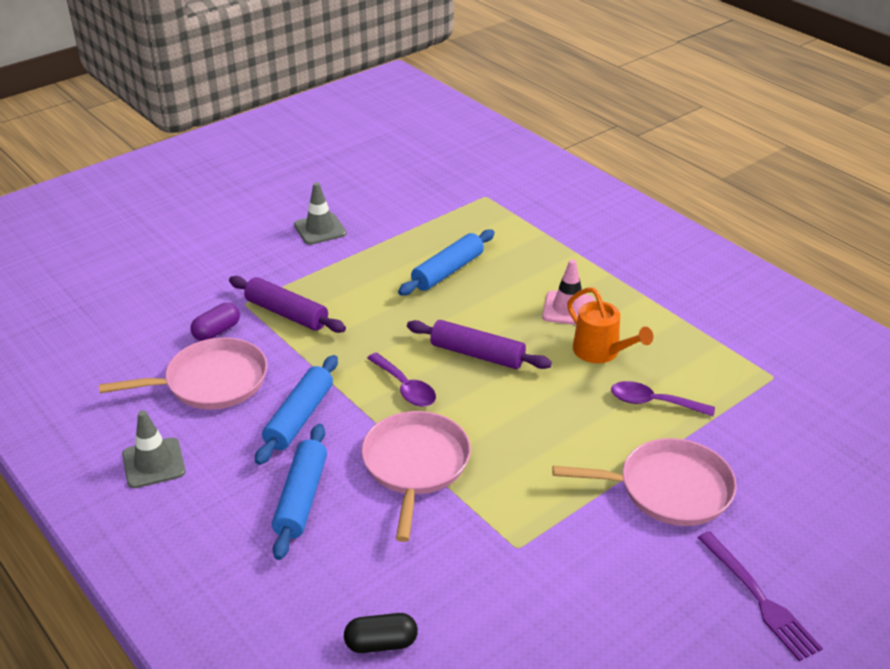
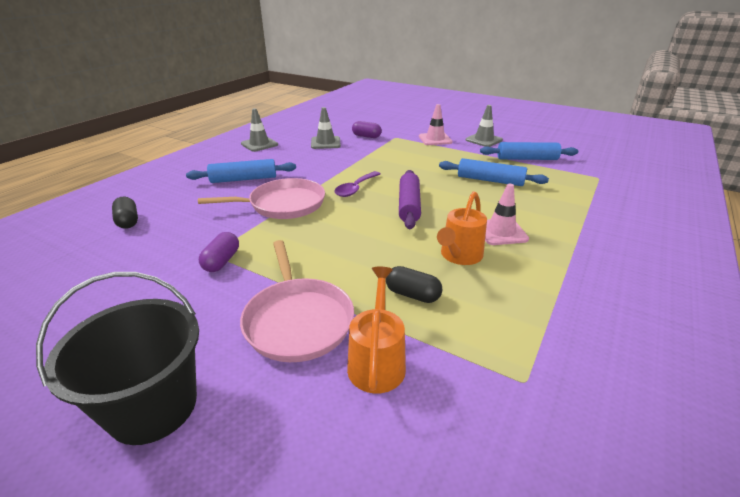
camera: 70 degrees right, 5 degrees down
(211, 382) = (325, 143): pink pan -> grey traffic cone
(284, 269) = (435, 139): none -> pink traffic cone
(287, 313) = (396, 147): purple rolling pin -> none
(299, 417) = (309, 166): blue rolling pin -> blue rolling pin (527, 159)
(539, 539) = (222, 261): none -> purple capsule
(653, 402) = (412, 294): purple spoon -> black capsule
(735, 448) = (377, 361): none -> orange watering can
(759, 598) = (153, 406): purple fork -> black bucket

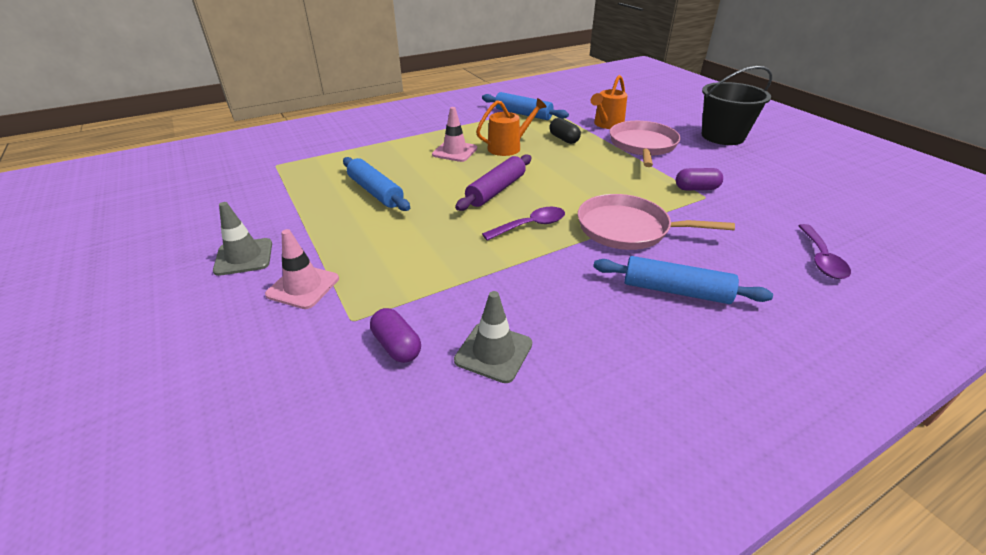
camera: 150 degrees left, 5 degrees up
(128, 221) = (821, 259): black capsule -> purple spoon
(222, 261) = (696, 188): purple capsule -> purple capsule turned 45 degrees clockwise
(259, 144) = (636, 405): grey traffic cone -> none
(527, 159) = (277, 205): blue rolling pin -> blue rolling pin (523, 114)

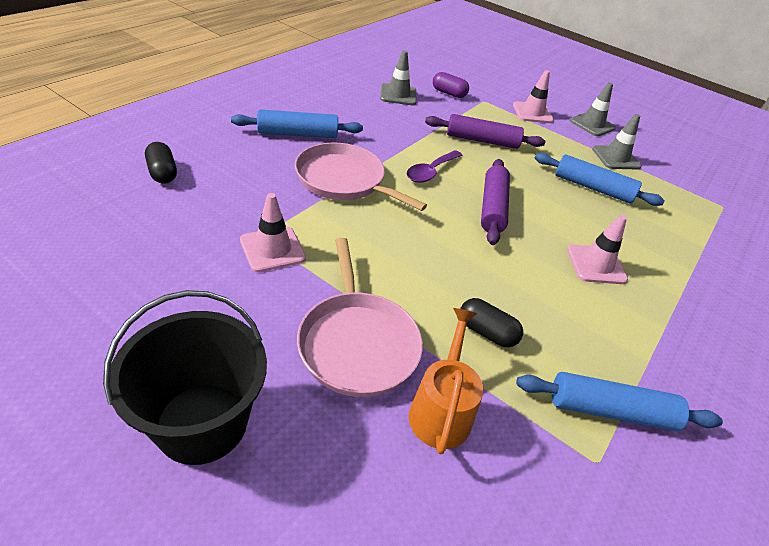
camera: 150 degrees right, 5 degrees up
(296, 213) = (616, 158): none -> grey traffic cone
(434, 253) = (482, 140): none -> purple rolling pin
(508, 147) = (544, 290): orange watering can -> none
(628, 229) = (344, 180): pink pan -> pink pan turned 135 degrees counterclockwise
(696, 188) = (272, 249): purple capsule -> pink traffic cone
(821, 259) = (162, 173): purple spoon -> black capsule

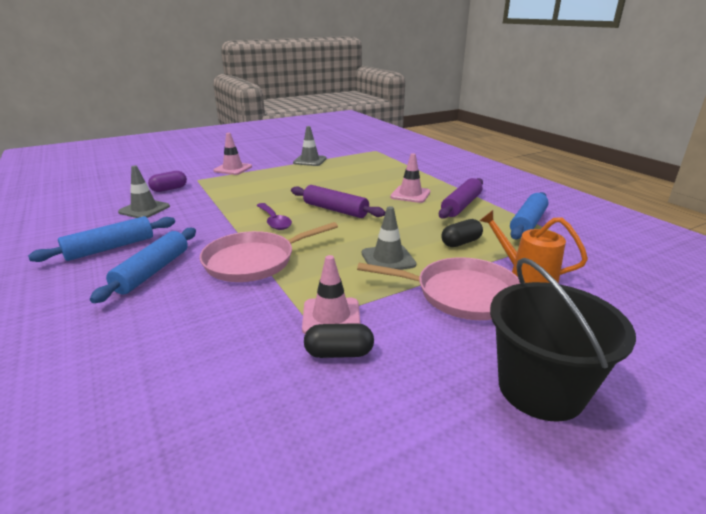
camera: 60 degrees left, 15 degrees down
(162, 173) = (136, 380): black capsule -> black capsule (339, 353)
(482, 140) = (250, 193): purple rolling pin -> purple rolling pin (461, 205)
(592, 124) = (266, 156): grey traffic cone -> grey traffic cone (388, 259)
(592, 188) = (336, 175): blue rolling pin -> blue rolling pin (110, 248)

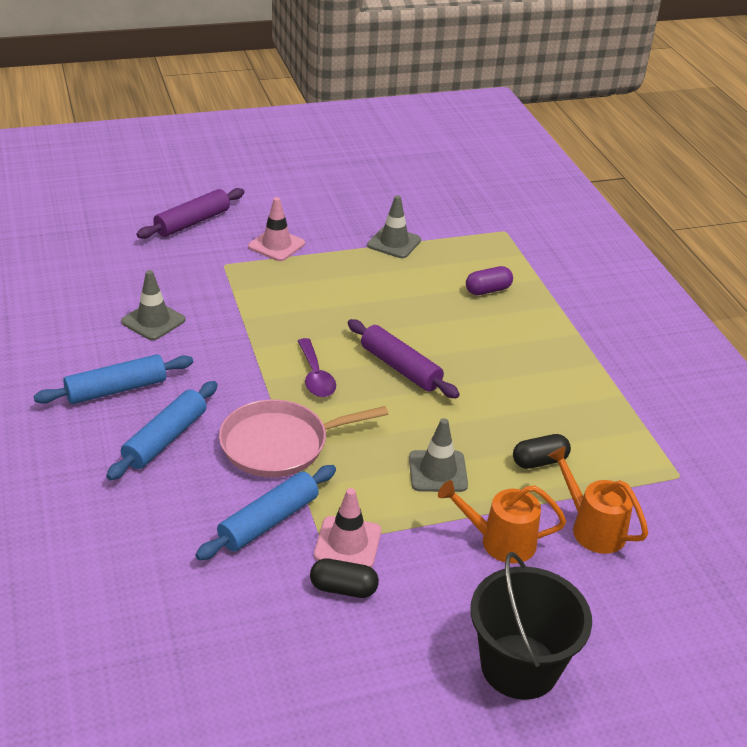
camera: 10 degrees right, 10 degrees up
(169, 189) = (185, 281): purple capsule -> purple capsule (488, 290)
(410, 194) = (515, 353): pink traffic cone -> none
(461, 205) = (576, 390): purple rolling pin -> purple rolling pin (192, 222)
(461, 294) = (499, 541): pink pan -> orange watering can
(528, 223) = (648, 443): blue rolling pin -> blue rolling pin (268, 521)

